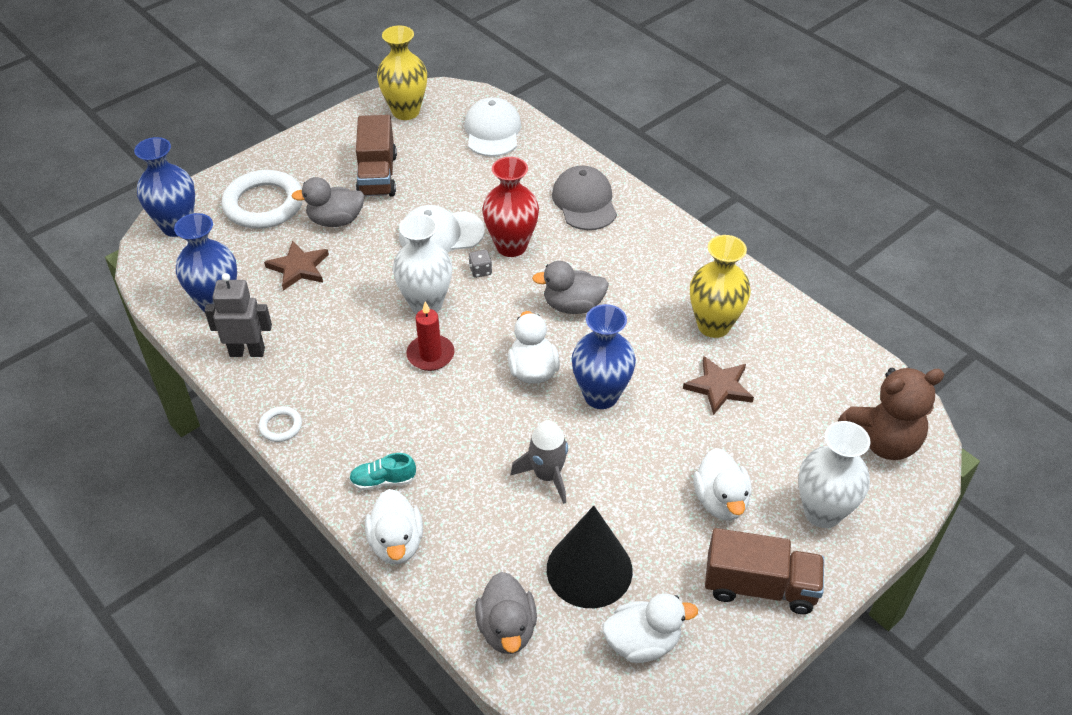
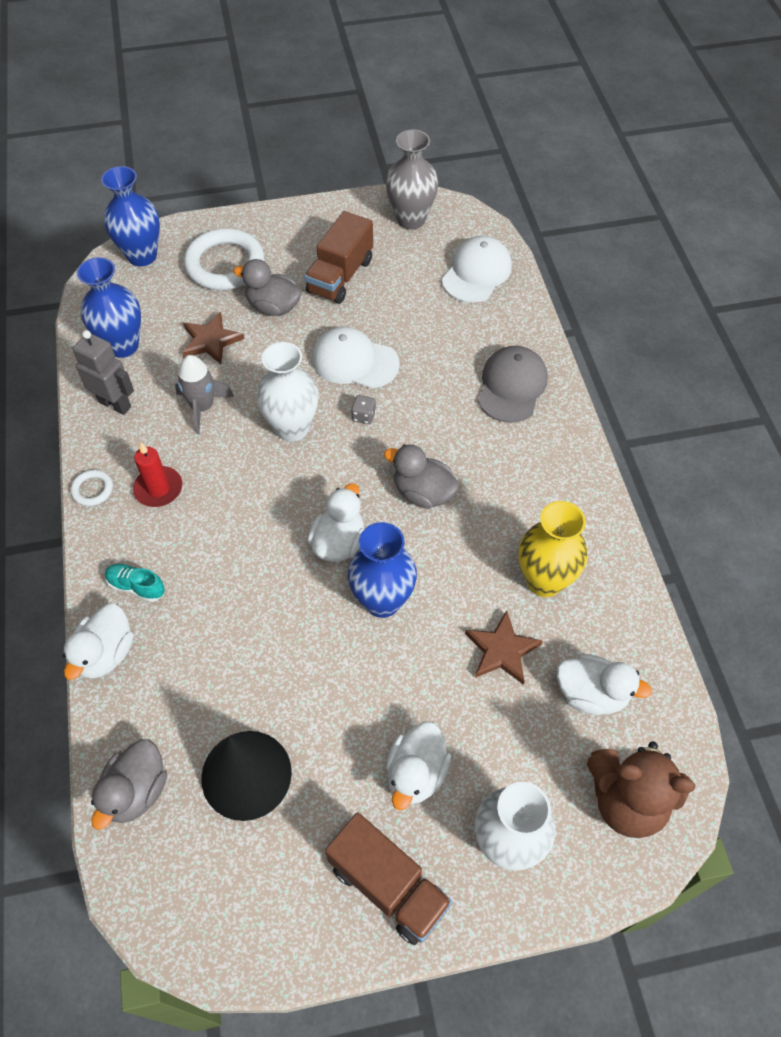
camera: 30 degrees right, 10 degrees up
(406, 111) = (411, 219): yellow vase -> grey vase
(430, 355) = (261, 481): red candle -> red candle (158, 488)
(511, 246) = (409, 403): red vase -> none
(547, 475) = (276, 657): grey rocket -> grey rocket (202, 407)
(642, 642) = (241, 877): white duck -> white duck (591, 694)

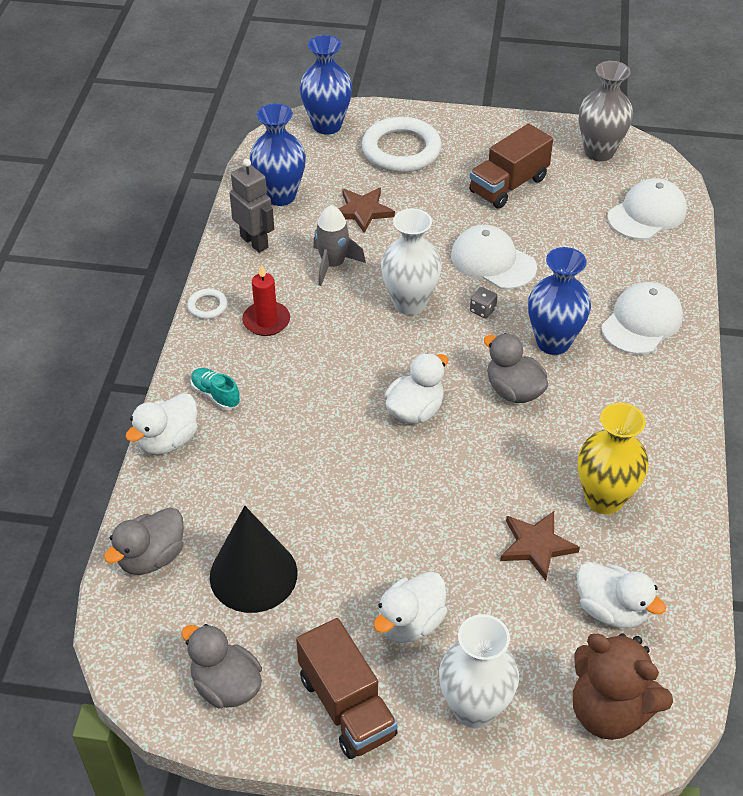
camera: 20 degrees right, 10 degrees down
(273, 307) = (433, 196): grey duck -> grey duck (226, 685)
(382, 601) = (437, 470): blue vase -> blue vase (553, 342)
(512, 386) = (642, 322): grey cap -> white cap

